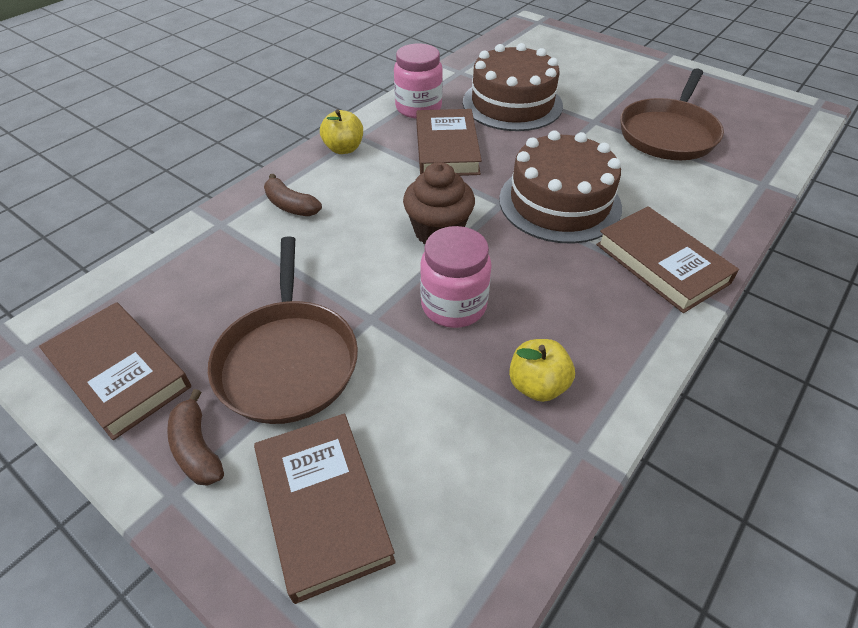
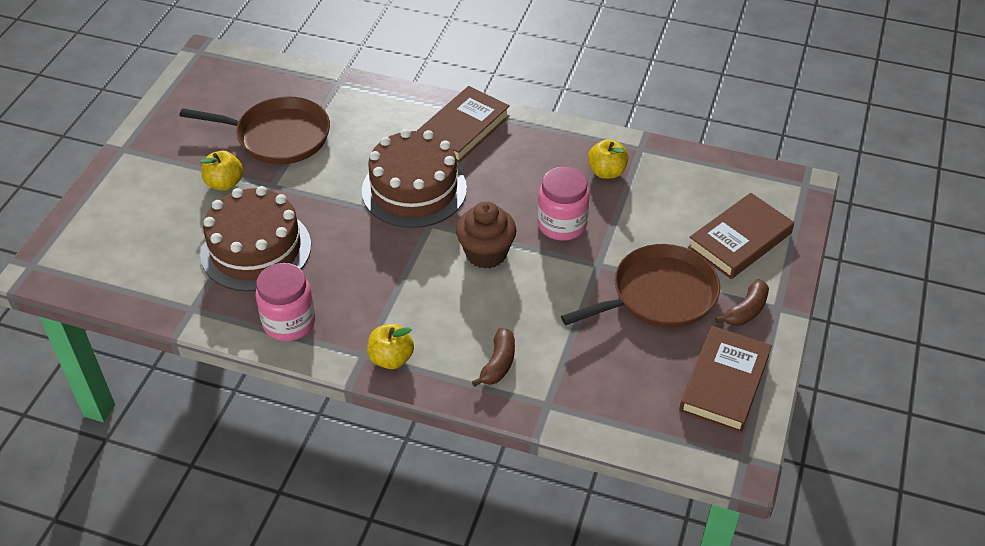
camera: 110 degrees left, 0 degrees up
(447, 148) = (360, 279): brown book -> none
(604, 99) = (224, 183): none -> yellow apple

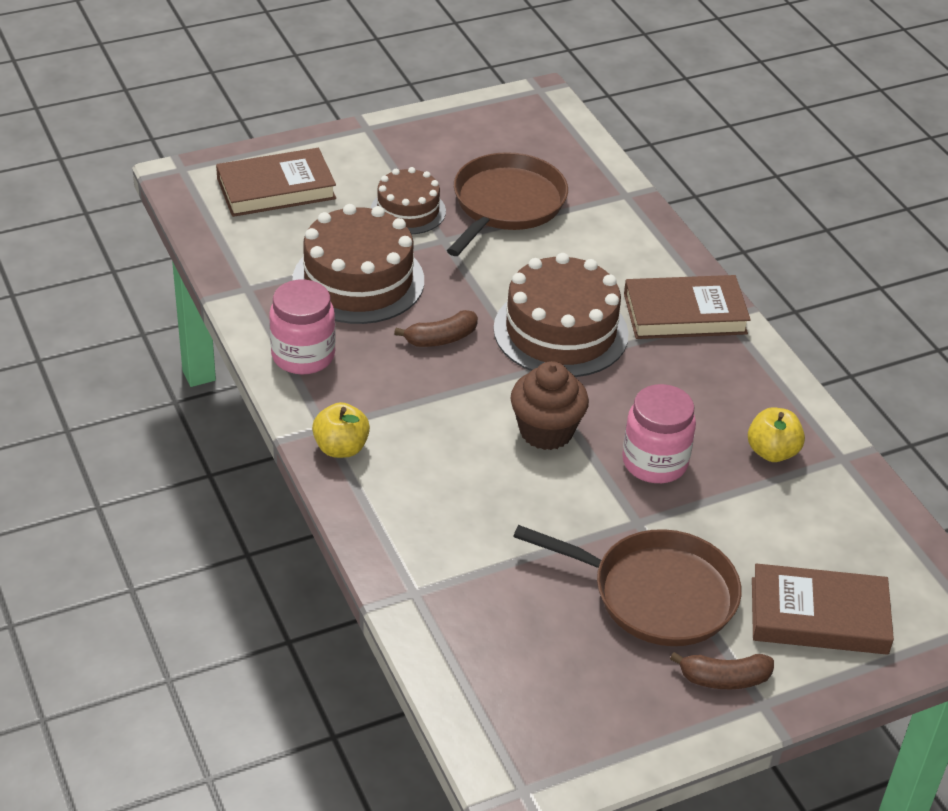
camera: 45 degrees right, 5 degrees down
(224, 183) = (408, 211): yellow apple -> brown cake
(278, 136) = (506, 204): brown pan -> brown pan turned 120 degrees counterclockwise
(498, 364) = (422, 526): brown banana -> brown banana (441, 338)
(724, 383) = (603, 717): brown book -> brown book (276, 189)

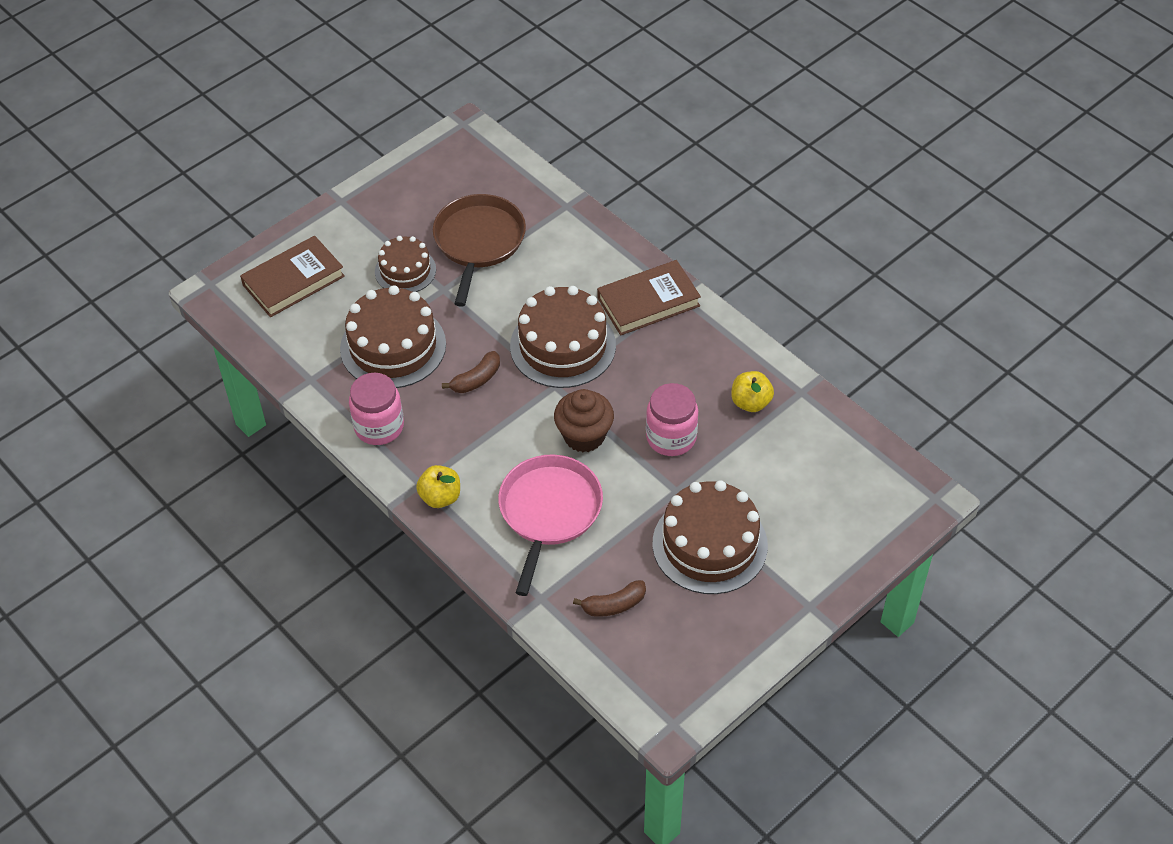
camera: 15 degrees left, 10 degrees up
(467, 500) = (549, 511): none -> pink pan
(657, 594) = (709, 544): brown pan -> brown cake
(724, 679) = (778, 595): brown banana -> brown banana (614, 605)
(819, 616) = (825, 525): brown book -> none

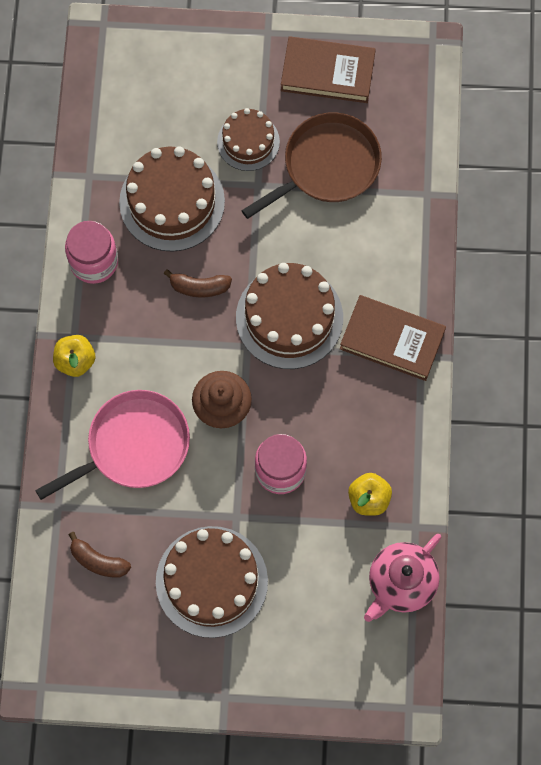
camera: 45 degrees right, 20 degrees up
(293, 281) = (162, 76): brown book -> brown book (327, 73)
(834, 432) = (401, 583): none -> pink teapot

